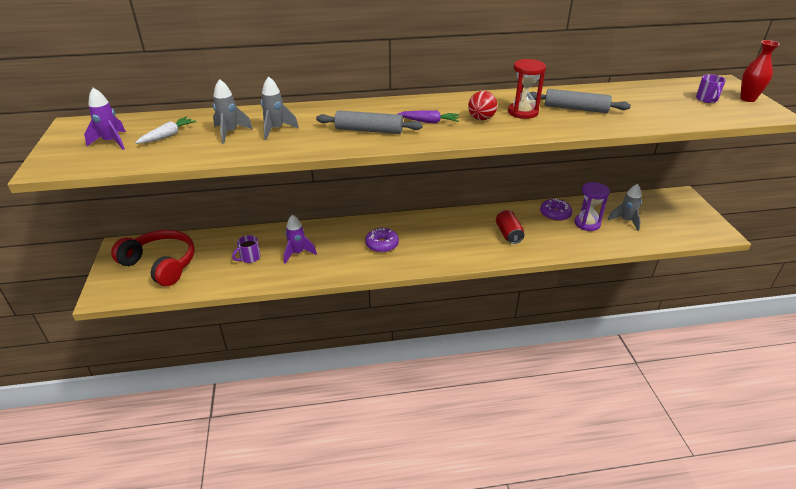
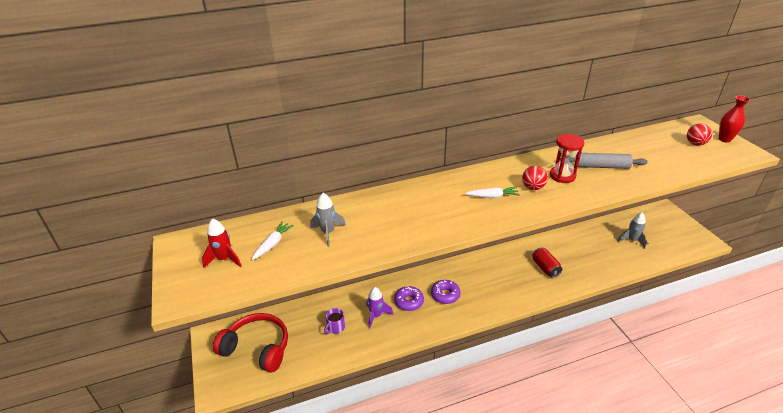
camera: 10 degrees left, 0 degrees up
(112, 142) = (224, 259): purple rocket -> red rocket
(276, 130) = (367, 224): grey rocket -> none
(369, 130) = (447, 213): grey rolling pin -> none
(429, 122) = (492, 196): purple carrot -> white carrot
(555, 214) = (574, 242): purple donut -> purple donut (409, 302)
(587, 223) = (603, 247): purple hourglass -> none
(707, 99) = (695, 144): purple mug -> red ball

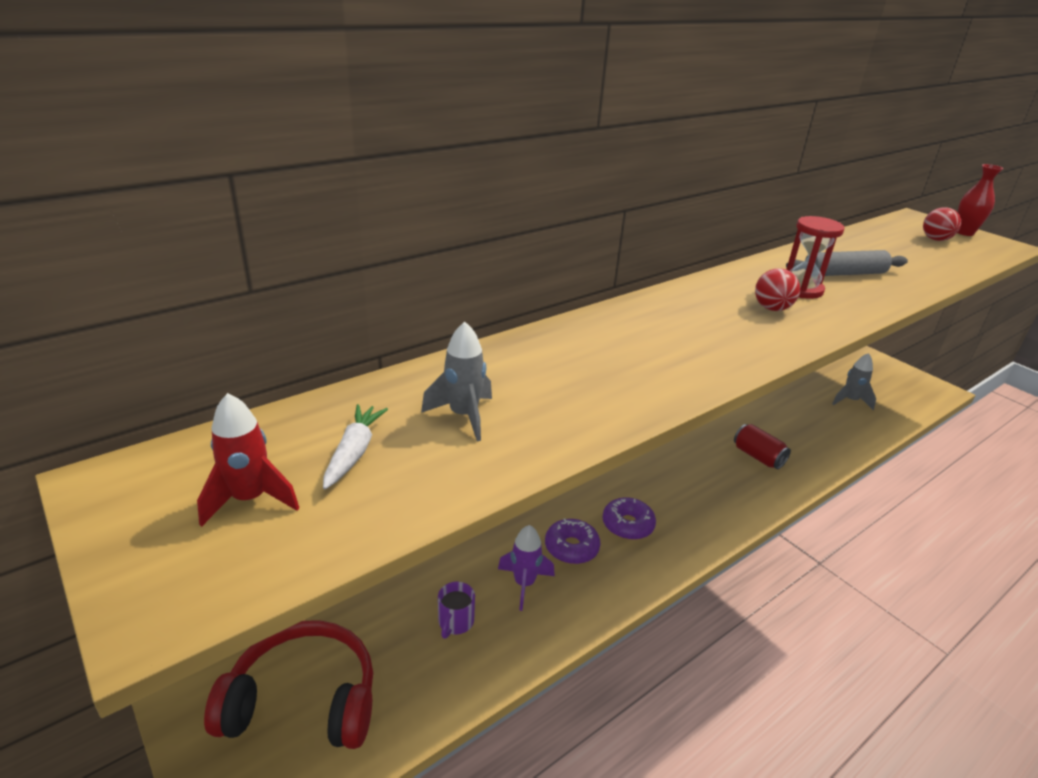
camera: 20 degrees left, 5 degrees down
(492, 196) = (720, 327): white carrot -> none

